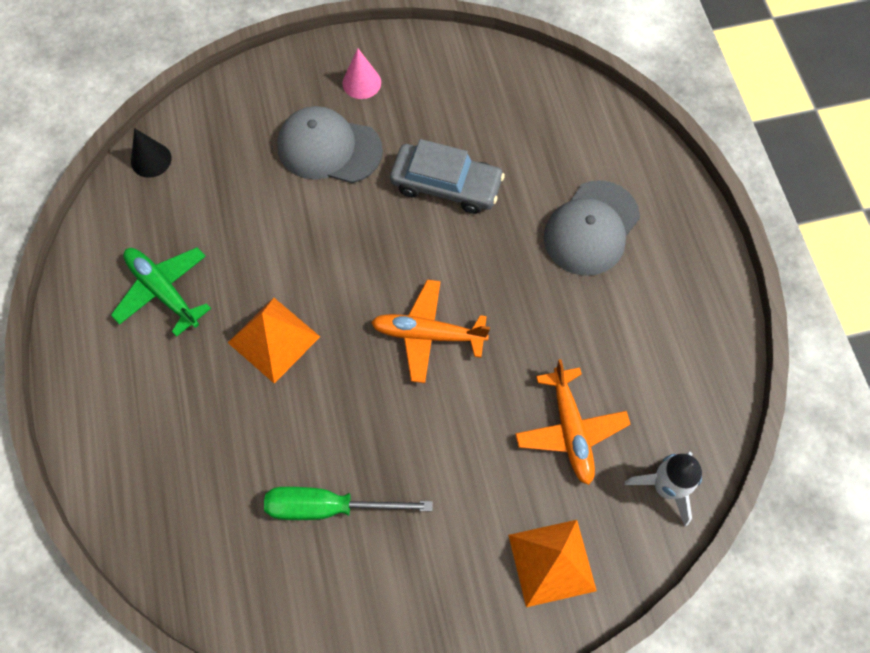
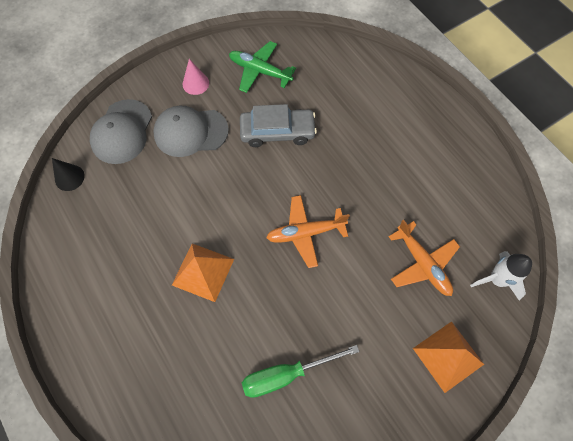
camera: 20 degrees left, 0 degrees up
(163, 291) = (112, 265): green plane -> green plane (259, 71)
(591, 228) = (380, 130): grey cap -> grey cap (122, 132)

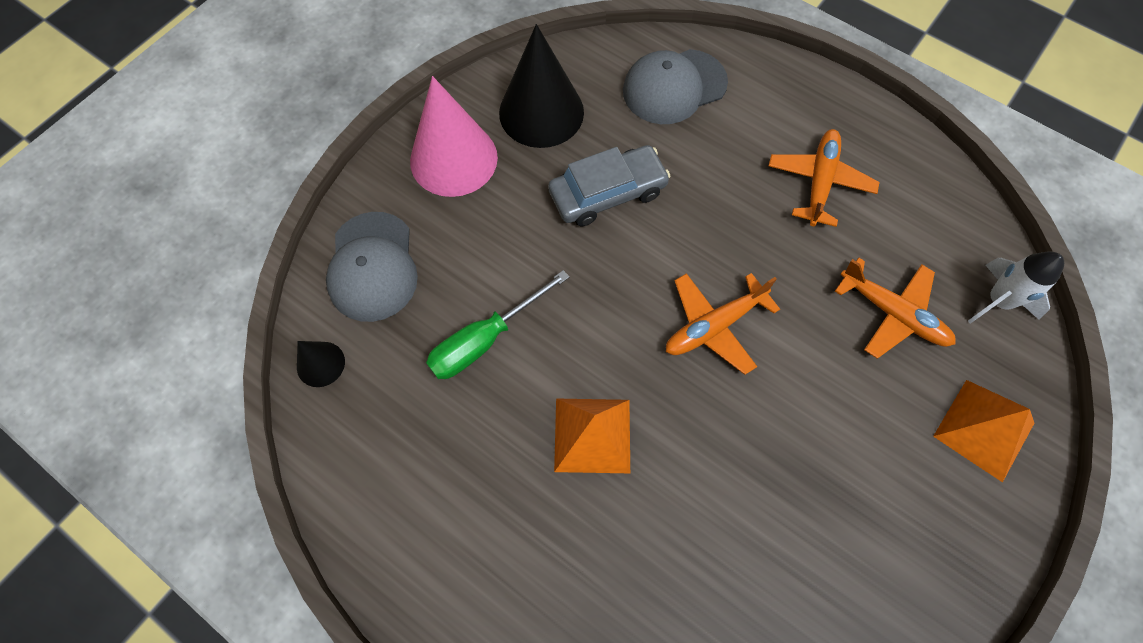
camera: 20 degrees left, 0 degrees up
(190, 132) = (479, 234): grey cap -> grey cap (674, 87)
(195, 83) = (453, 159): pink cone -> pink cone, size x2.05
(259, 71) = (541, 112): green plane -> black cone
(286, 374) = (780, 540): green screwdriver -> green screwdriver (485, 340)
(413, 166) = (819, 182): none -> orange plane

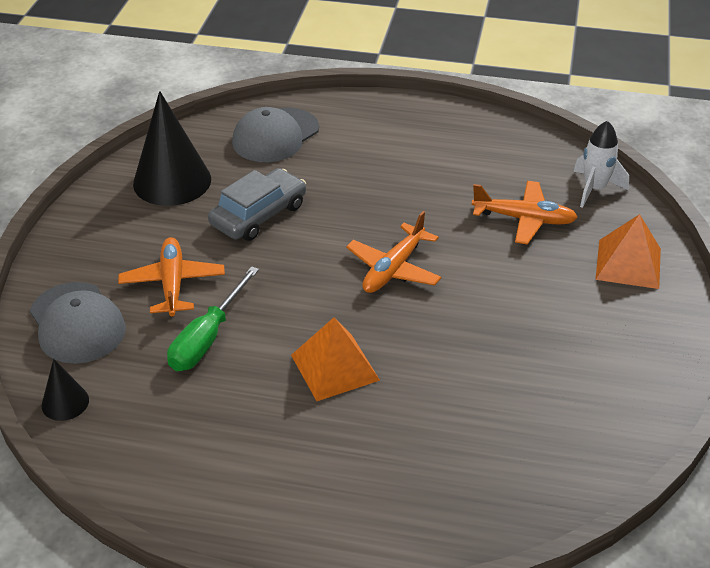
camera: 25 degrees left, 25 degrees down
(453, 159) = (111, 232): pink cone -> none
(819, 182) = (424, 160): orange plane -> orange plane (173, 283)

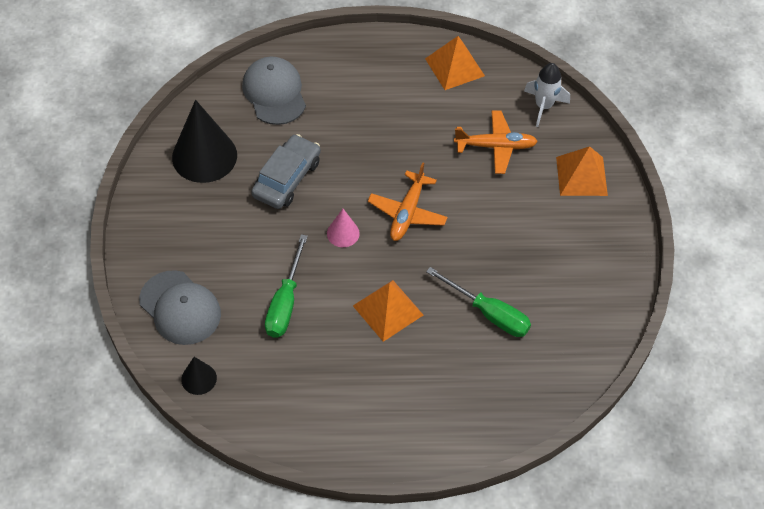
camera: 15 degrees left, 15 degrees up
(173, 283) = (241, 257): orange plane -> none
(275, 136) = (274, 93): grey cap -> grey cap turned 135 degrees clockwise
(306, 278) = (343, 233): none -> pink cone
(467, 393) = (489, 313): none -> green screwdriver
(494, 139) = (454, 67): none -> orange pyramid

